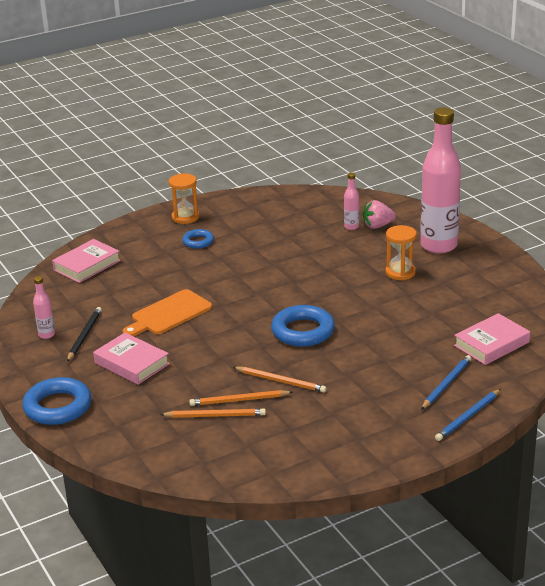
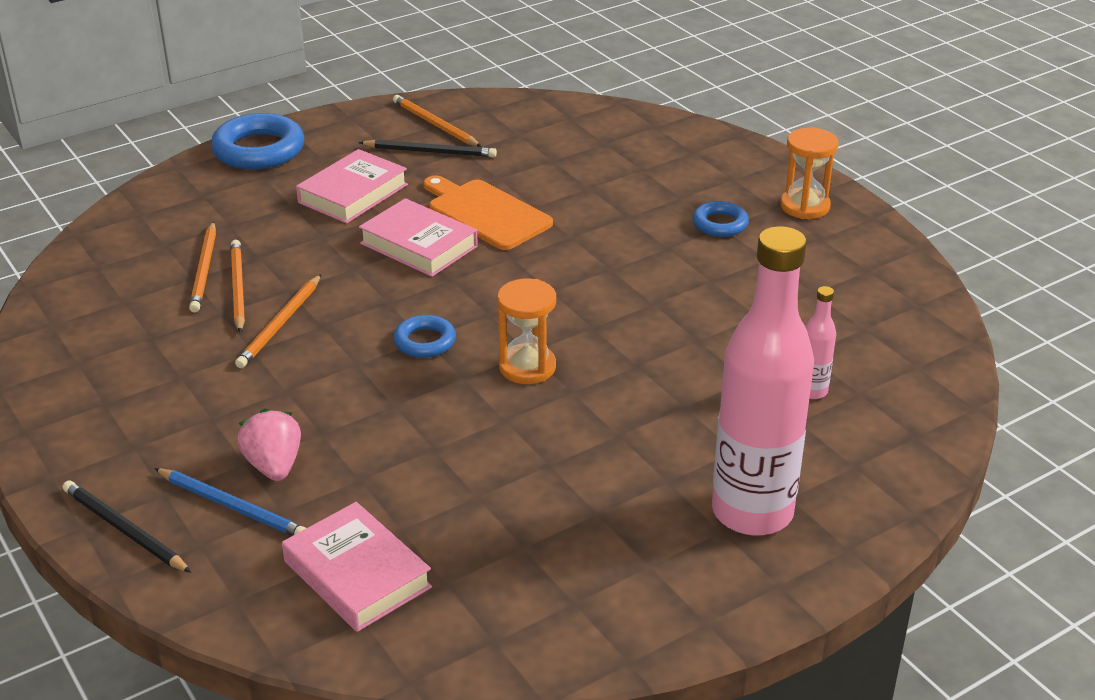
camera: 85 degrees right, 5 degrees up
(46, 335) = (435, 125): pink bottle -> orange pencil
(87, 265) = (629, 135): pink book -> pink book (418, 245)
(303, 331) = (425, 341): blue ring -> blue ring, size x0.56
(377, 226) = (823, 426): pink strawberry -> pink strawberry (274, 466)
(400, 272) = (632, 455): orange hourglass -> orange hourglass (527, 367)
(468, 417) = (125, 530): blue pencil -> black pencil

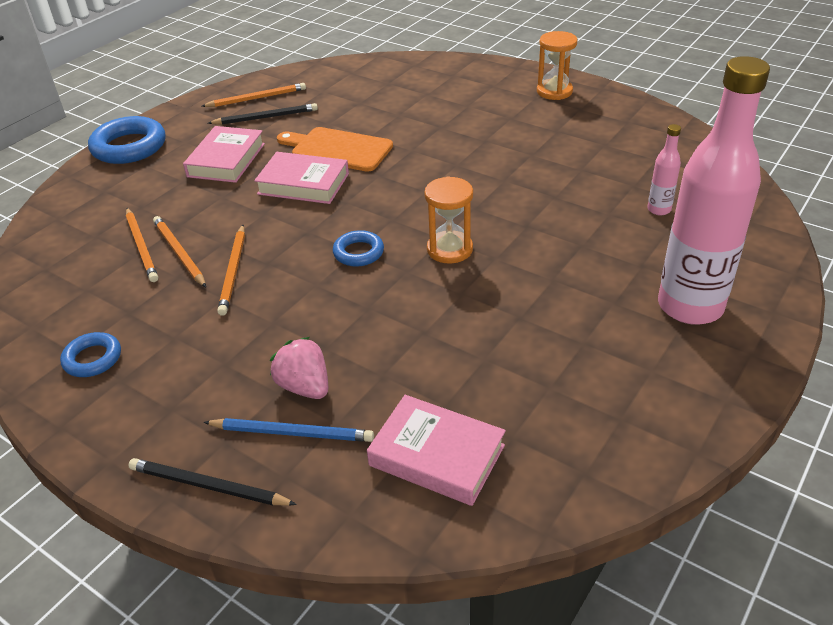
camera: 20 degrees left, 5 degrees up
(435, 125) = (256, 98): orange pencil -> orange pencil turned 135 degrees clockwise
(720, 224) = (508, 116): blue ring -> blue ring (93, 359)

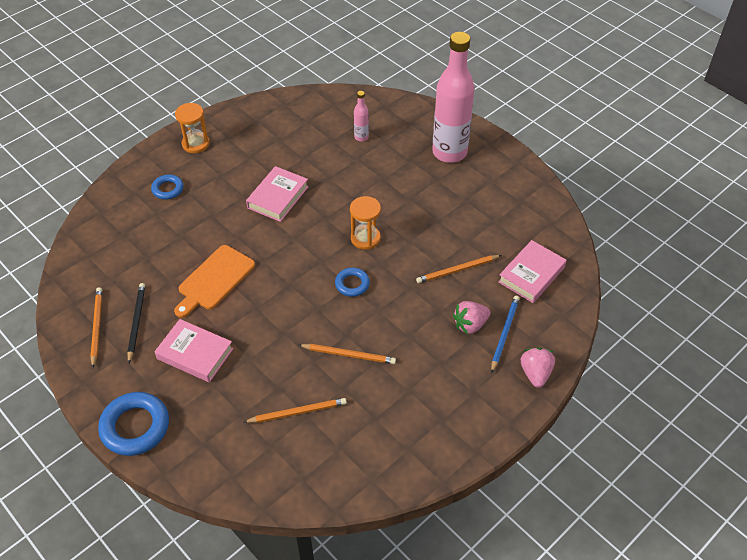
camera: 80 degrees left, 10 degrees up
(93, 359) = (417, 437): blue ring -> blue ring (168, 189)
(179, 253) = (315, 387): orange pencil -> orange pencil (457, 270)
(209, 486) = (535, 373): black pencil -> pink strawberry
(303, 184) = (254, 306): pink book -> pink book (278, 197)

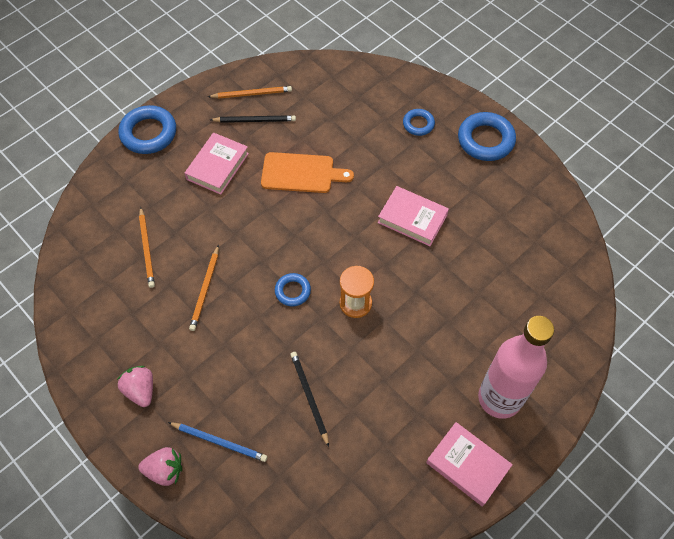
camera: 90 degrees right, 10 degrees up
(195, 144) = (485, 140): orange hourglass -> blue ring
(214, 280) = (301, 173): orange cutting board -> orange cutting board turned 150 degrees clockwise
(361, 137) = (515, 298): pink bottle -> none
(457, 270) = (309, 397): orange pencil -> black pencil
(470, 325) = (233, 406): pink strawberry -> pink strawberry (140, 390)
(531, 275) = (301, 481): pink book -> pink book (467, 465)

